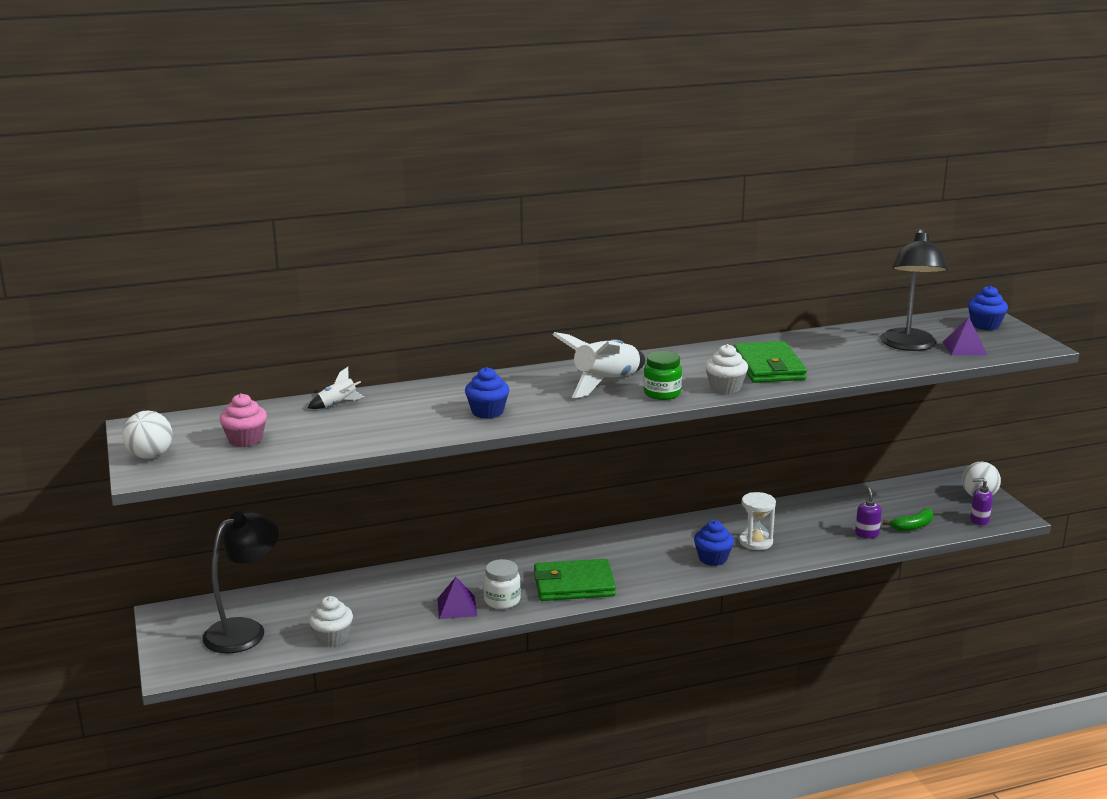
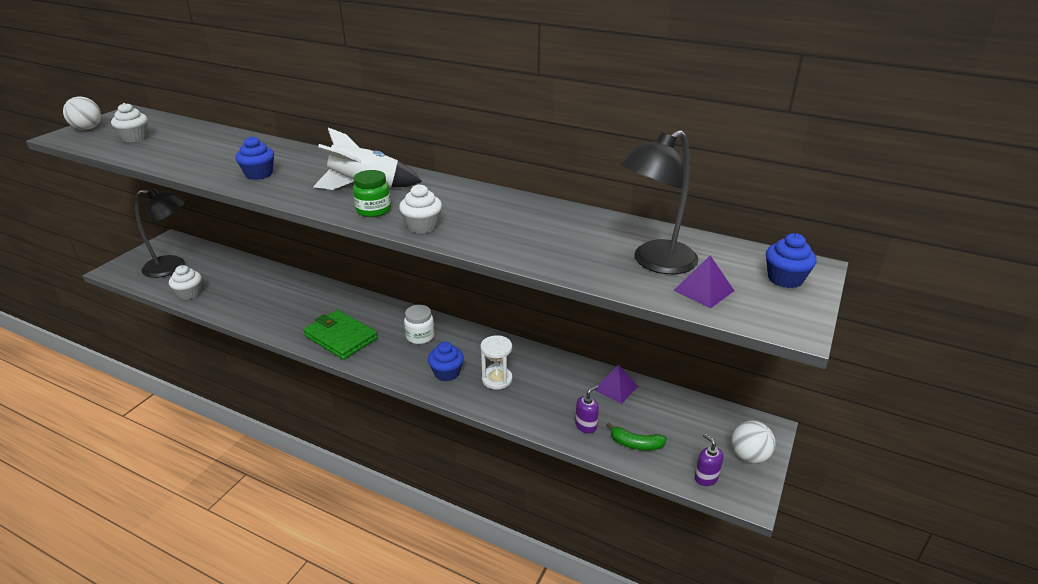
camera: 45 degrees right, 10 degrees up
(245, 440) = (135, 138): pink cupcake -> white cupcake
(338, 404) = (218, 136): white rocket -> none
(457, 607) = (265, 312): purple pyramid -> purple pyramid (615, 388)
(502, 600) = (290, 323): white jar -> white jar (420, 336)
(768, 367) = (493, 226): green wallet -> none

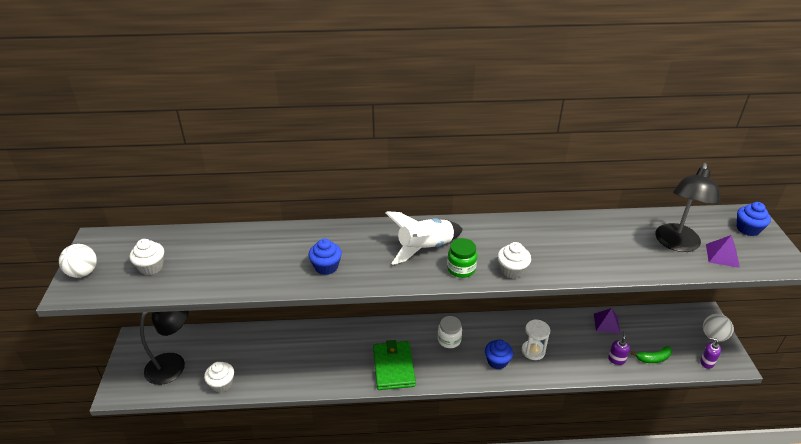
camera: 30 degrees left, 5 degrees up
(340, 337) = (393, 367): green wallet -> green wallet turned 75 degrees clockwise

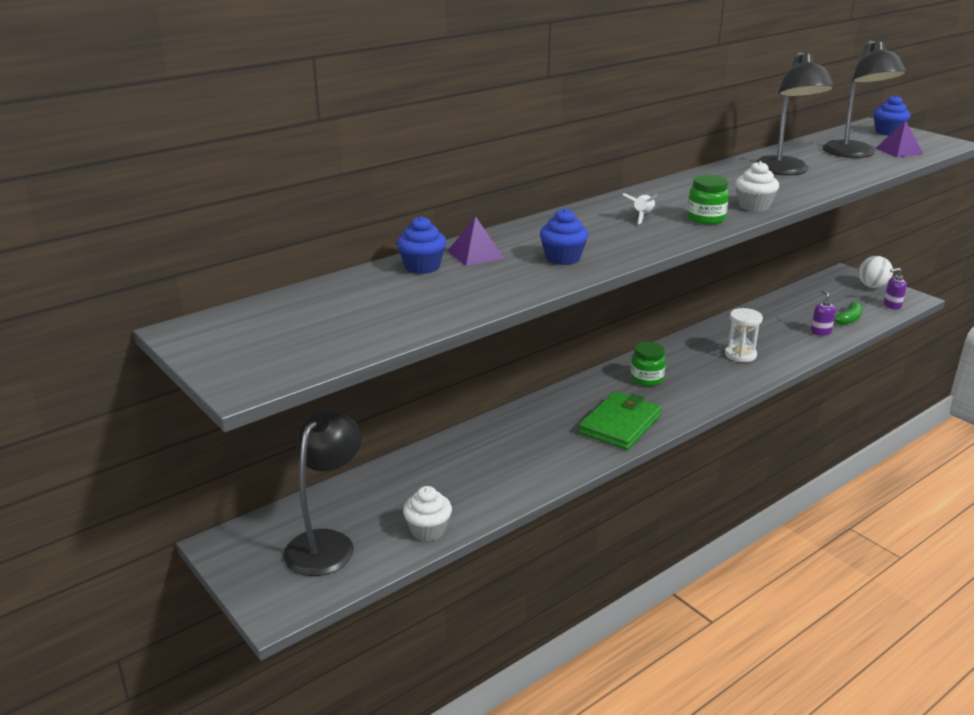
camera: 35 degrees left, 10 degrees down
(83, 272) = (231, 362): white ball -> none
(151, 267) = (331, 326): white cupcake -> none
(393, 367) = (620, 424): green wallet -> green wallet turned 75 degrees clockwise
(425, 248) = (642, 216): white rocket -> white rocket, size x0.48
(449, 340) = (646, 379): white jar -> green jar
(497, 361) = (718, 376): blue cupcake -> blue cupcake (422, 267)
(590, 242) = (785, 171): none -> black lamp
(606, 323) = (775, 309): purple pyramid -> purple pyramid (475, 254)

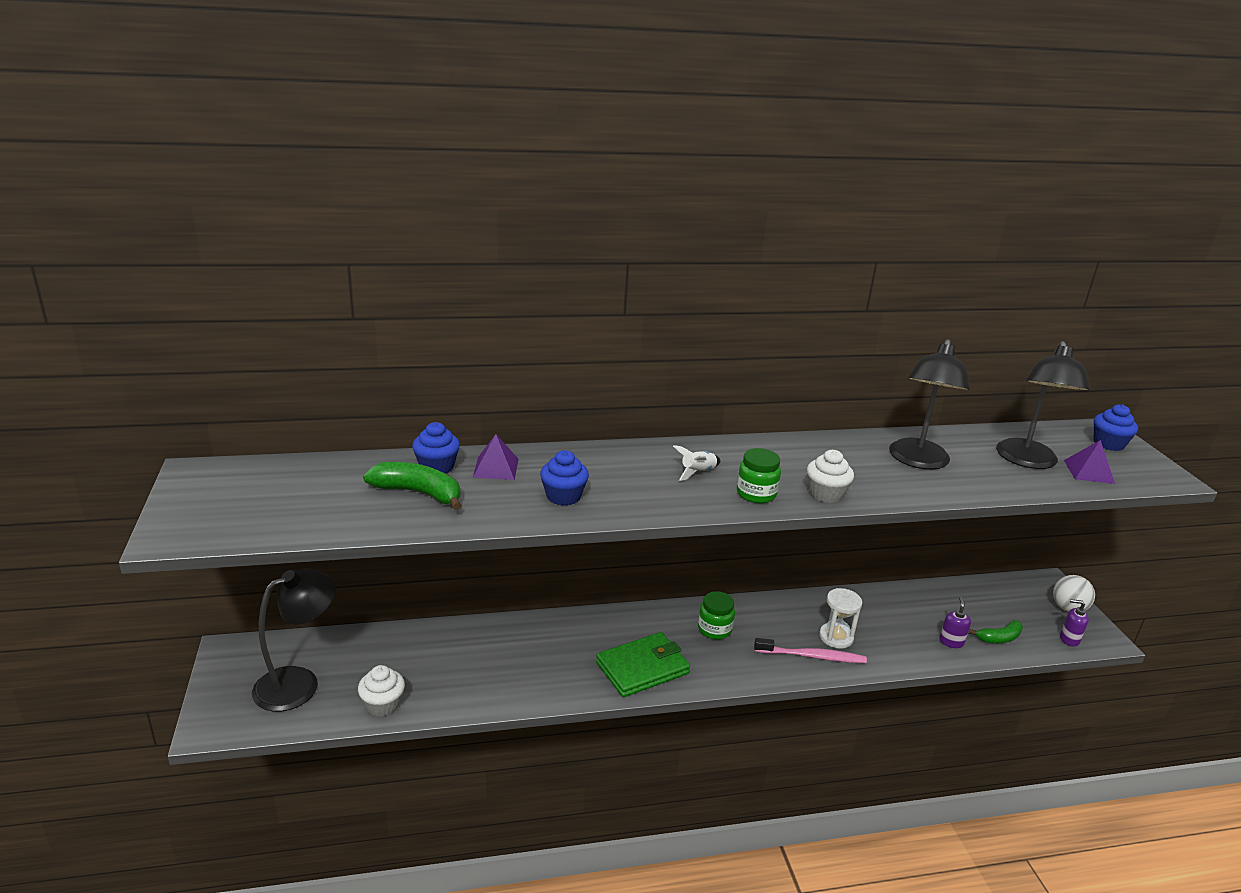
camera: 25 degrees right, 0 degrees up
(436, 288) = (418, 493): none -> green banana
(737, 373) = (812, 656): none -> pink toothbrush

